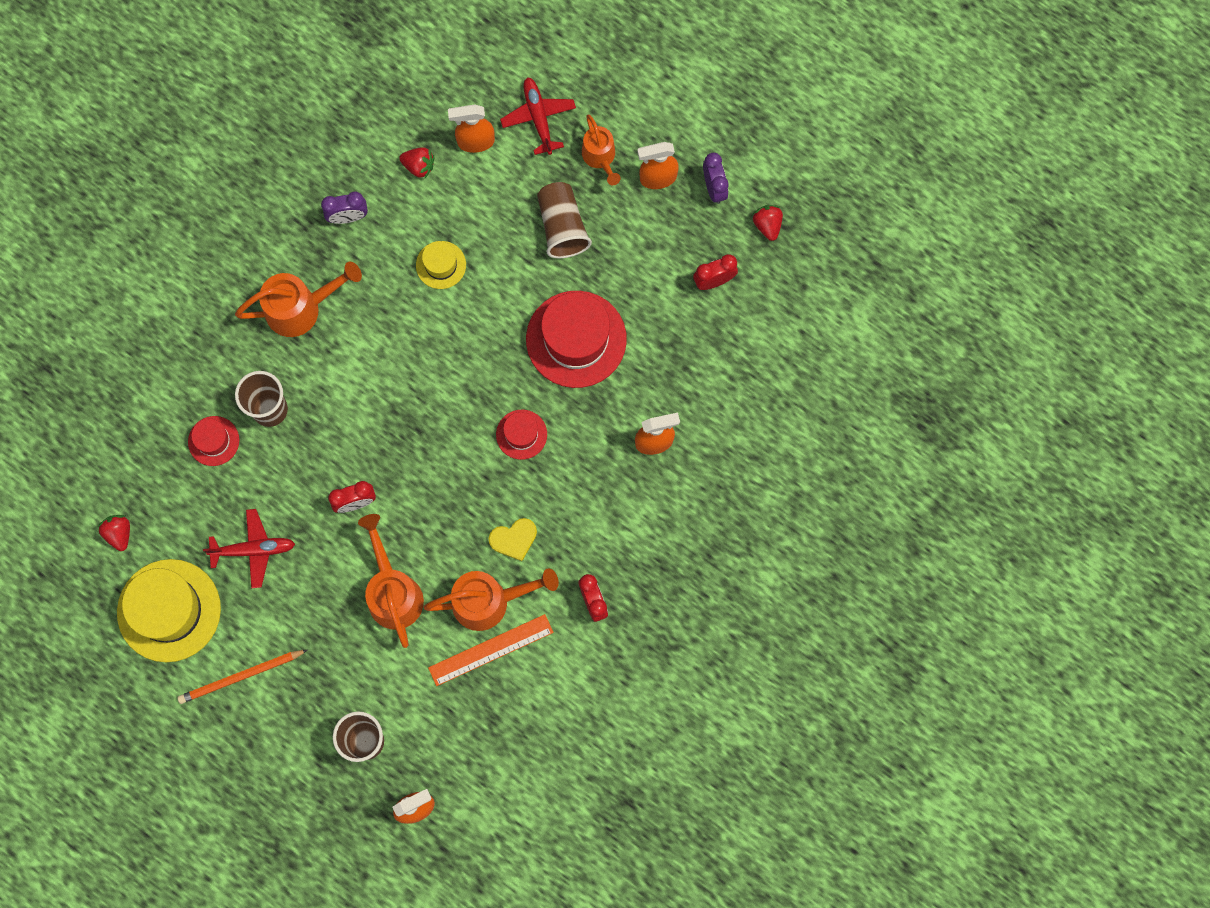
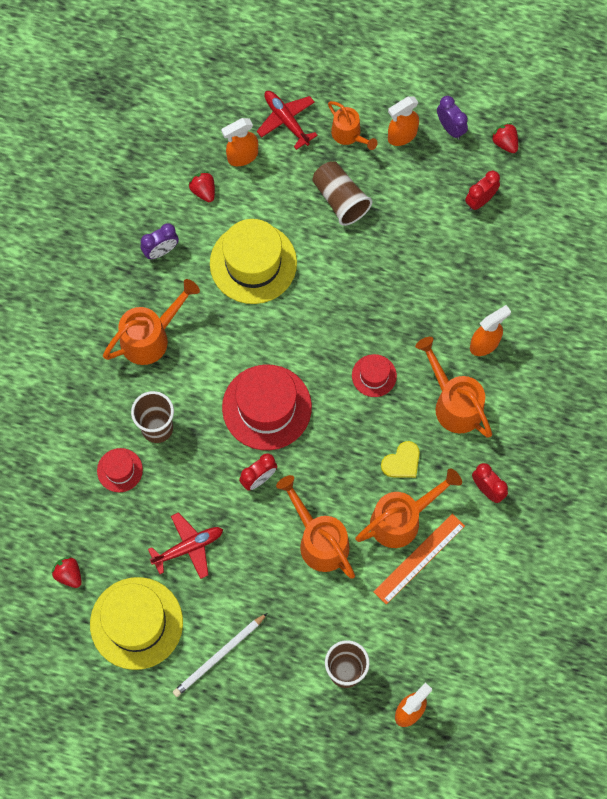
camera: 20 degrees left, 5 degrees down
(240, 677) = (219, 656): orange pencil -> white pencil
(419, 166) = (203, 191): red strawberry -> red strawberry turned 120 degrees counterclockwise
(441, 265) = (253, 263): yellow hat -> yellow hat, size x1.98
(576, 339) = (388, 284): red hat -> red hat (266, 407)
(595, 495) = (454, 403): none -> orange watering can

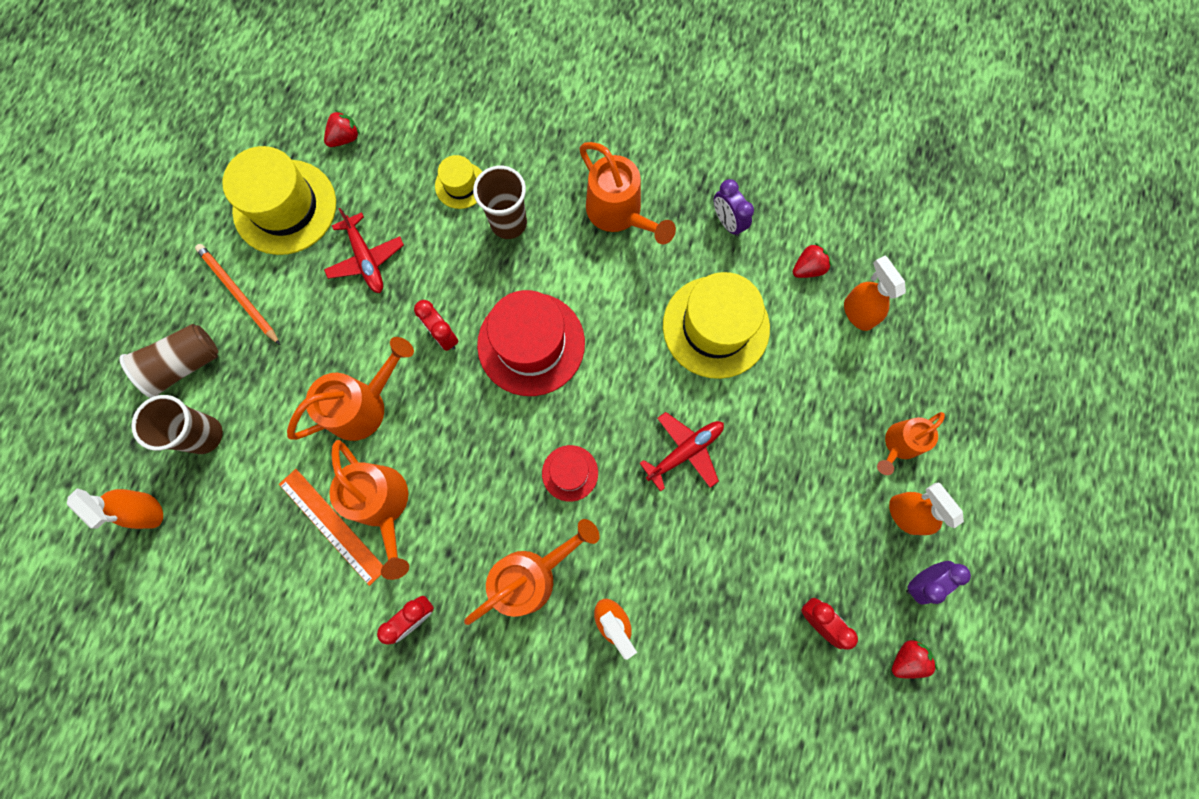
camera: 90 degrees right, 5 degrees up
(119, 470) = (460, 185): red hat -> yellow hat
(219, 656) = (238, 294): white pencil -> orange pencil
(286, 121) = (912, 365): red plane -> red plane (685, 451)
(340, 199) = (807, 433): brown cup -> brown cup (184, 365)
(402, 462) = (456, 506): yellow heart -> none

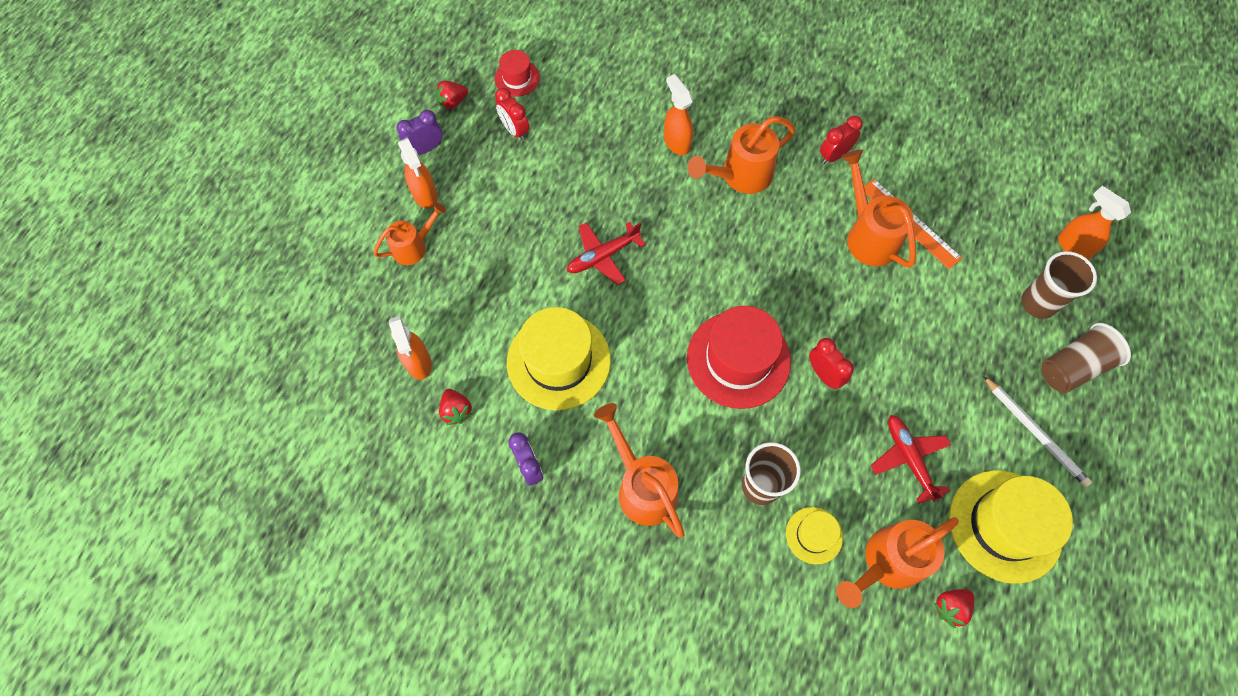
camera: 175 degrees left, 10 degrees down
(238, 294) = (1035, 433): orange pencil -> white pencil
(364, 405) = (894, 317): orange watering can -> orange watering can (887, 563)
(570, 473) = (706, 247): red hat -> red hat (517, 78)
(808, 268) = (456, 411): red strawberry -> red strawberry turned 90 degrees counterclockwise

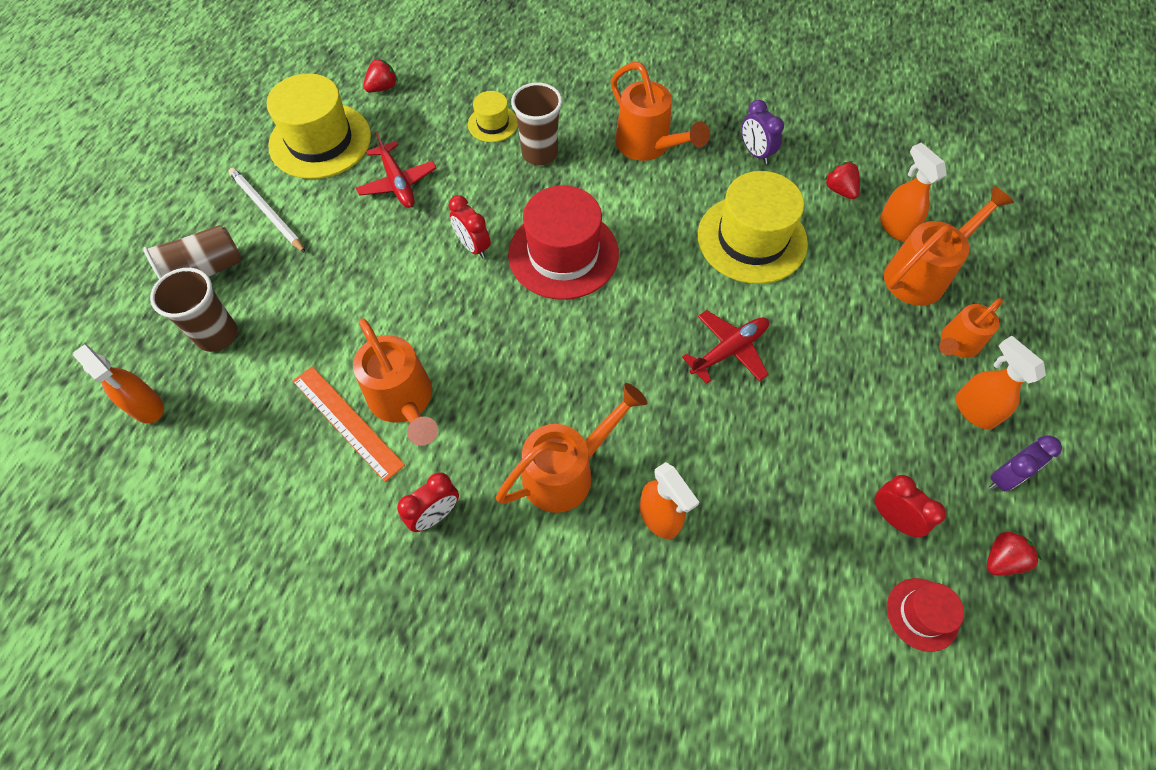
camera: 175 degrees right, 5 degrees down
(887, 563) = (431, 110): orange watering can -> orange watering can (922, 274)

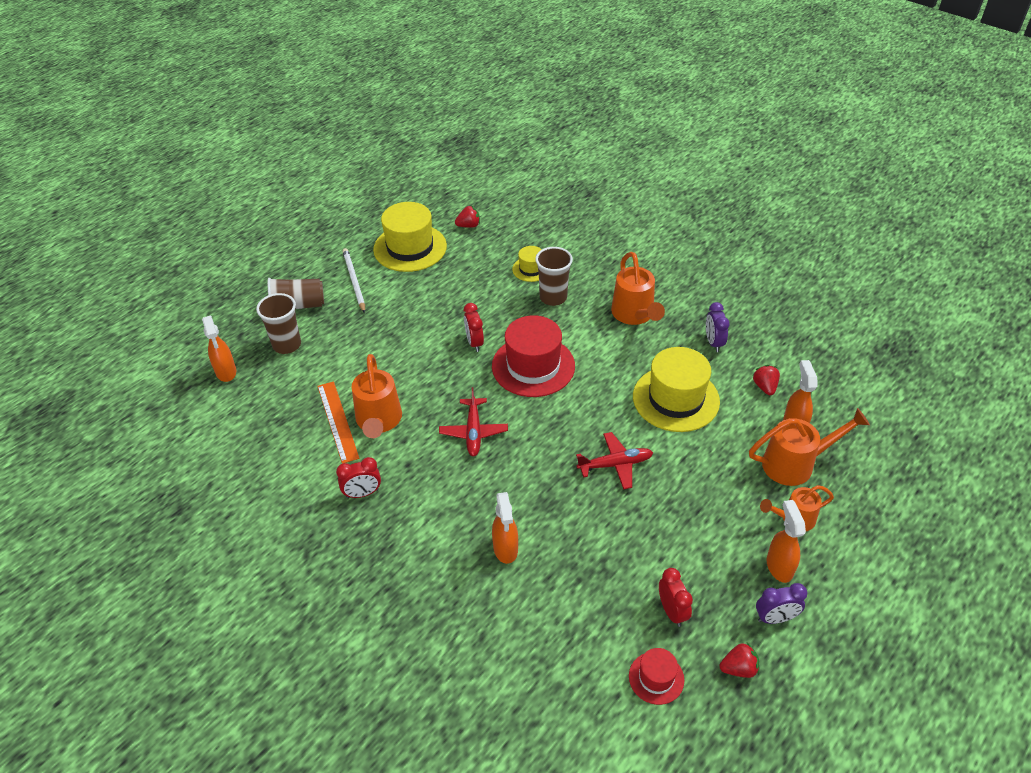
camera: 25 degrees right, 15 degrees down
(397, 182) = (446, 288): red plane -> red plane (473, 432)
(567, 472) = (459, 499): orange watering can -> none

